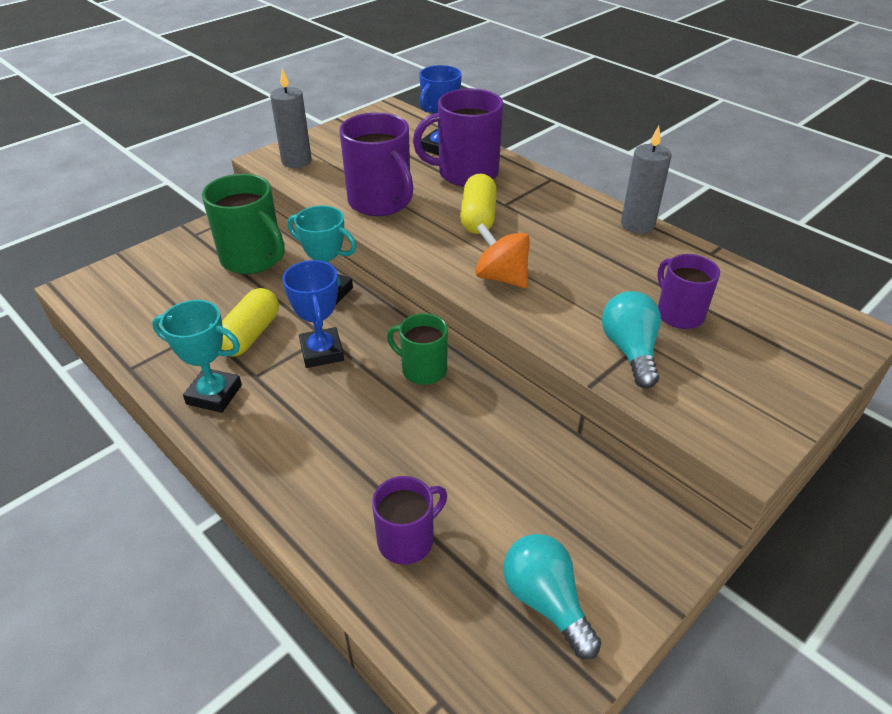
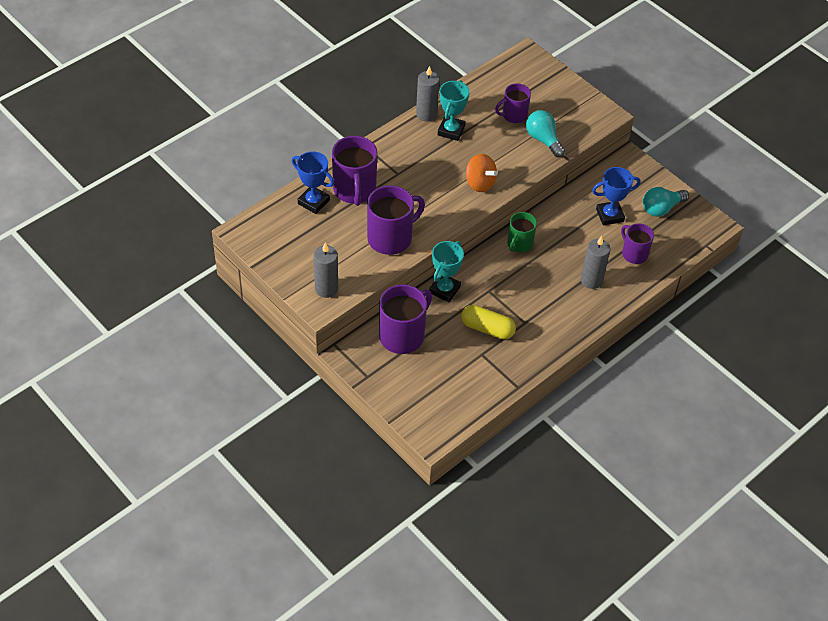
camera: 90 degrees left, 10 degrees up
(214, 394) = (541, 340): turquoise trophy -> turquoise trophy (451, 131)
(253, 258) = (402, 335): green mug -> purple mug
(322, 352) = (504, 291): blue trophy -> blue trophy (609, 215)
(339, 466) = (591, 280): none -> grey candle
(478, 217) = (413, 188): yellow capsule -> none
(501, 277) = (480, 183): orange spinning top -> orange spinning top turned 90 degrees counterclockwise
(630, 351) = (543, 140): turquoise light bulb -> turquoise light bulb turned 60 degrees clockwise

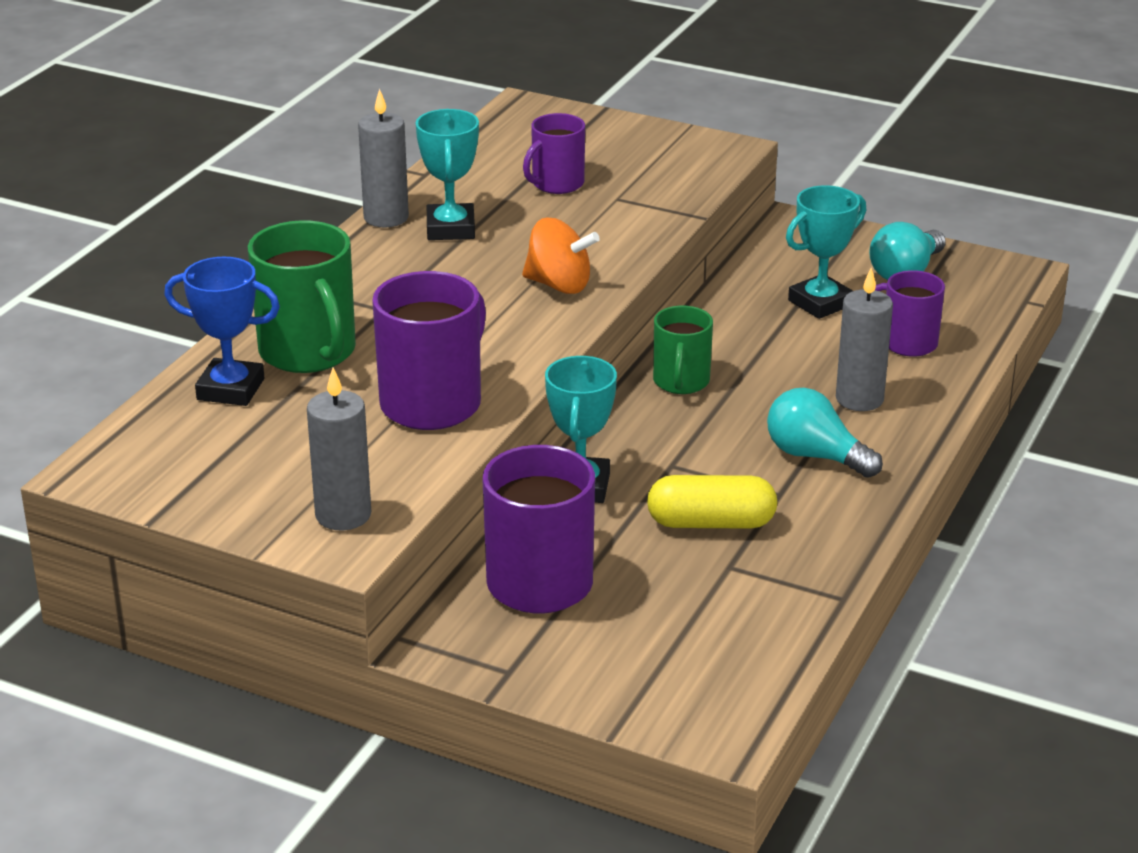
camera: 20 degrees left, 20 degrees down
(354, 190) = (308, 352): purple mug -> green mug
(543, 140) = (637, 203): turquoise light bulb -> turquoise light bulb (815, 456)
(609, 215) = (820, 303): blue trophy -> turquoise trophy

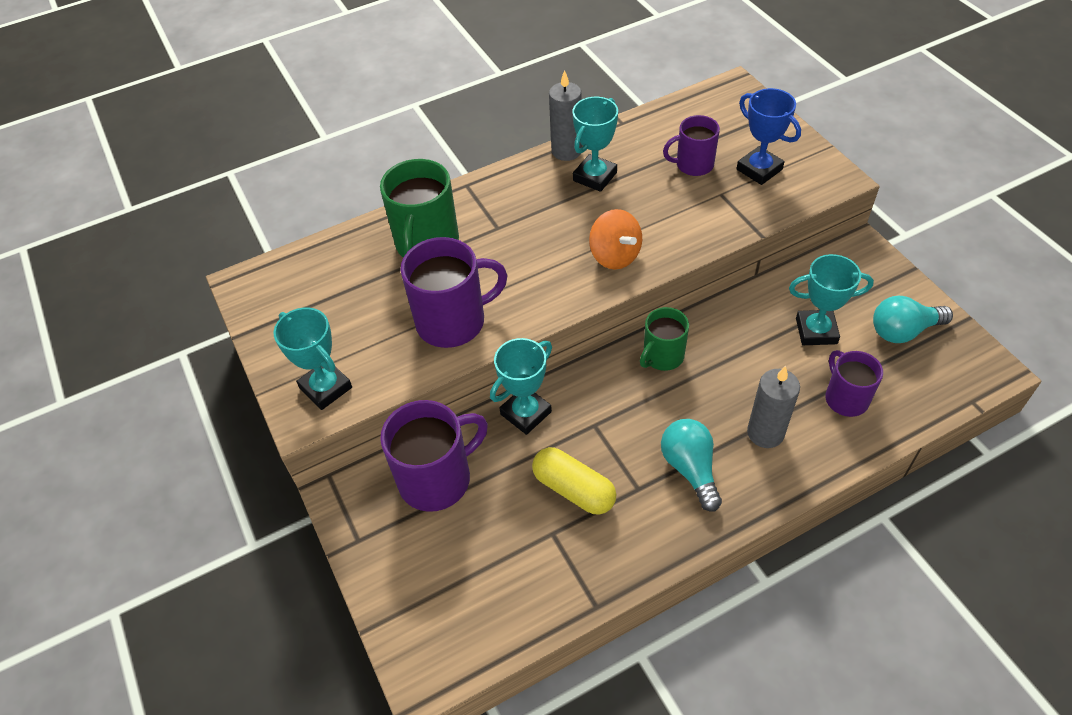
camera: 40 degrees right, 20 degrees up
(230, 389) = (362, 254): blue trophy -> blue trophy (759, 169)
(343, 515) = (326, 388): grey candle -> turquoise trophy

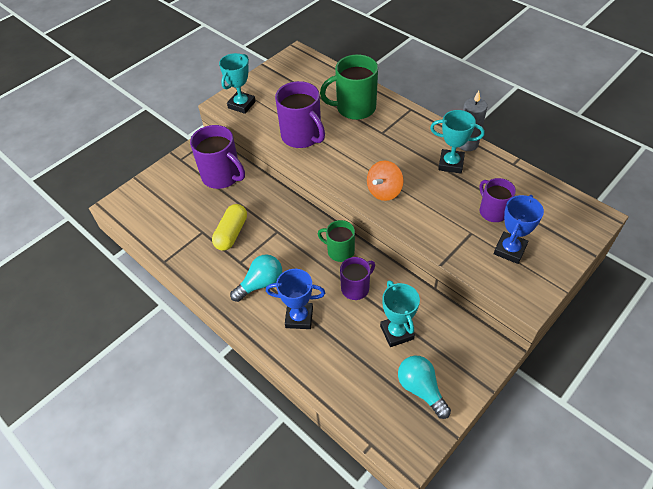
camera: 70 degrees right, 0 degrees up
(526, 413) = (275, 199): turquoise trophy -> none
(765, 433) = (299, 317): grey candle -> blue trophy
(845, 398) = (343, 359): purple mug -> purple mug (356, 288)

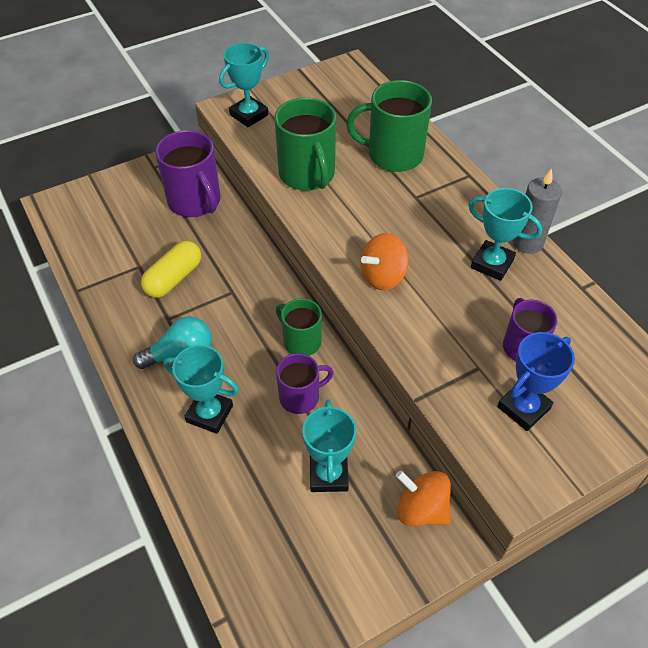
camera: 15 degrees right, 0 degrees up
(299, 317) = (209, 414): blue trophy -> turquoise trophy
(302, 136) = (307, 175): purple mug -> green mug
(421, 389) = (327, 564): turquoise light bulb -> none
(465, 335) = (421, 509): none -> orange spinning top

